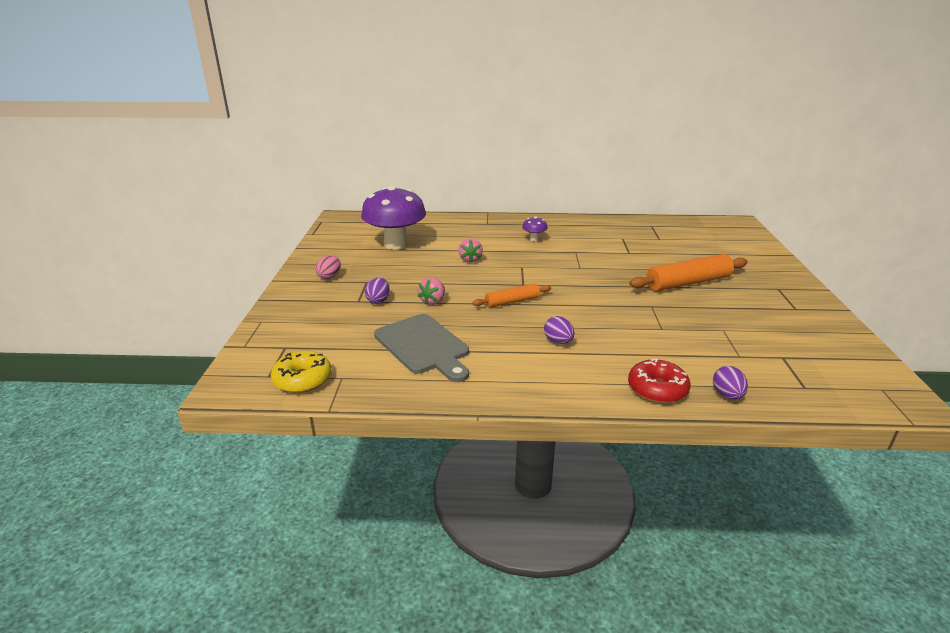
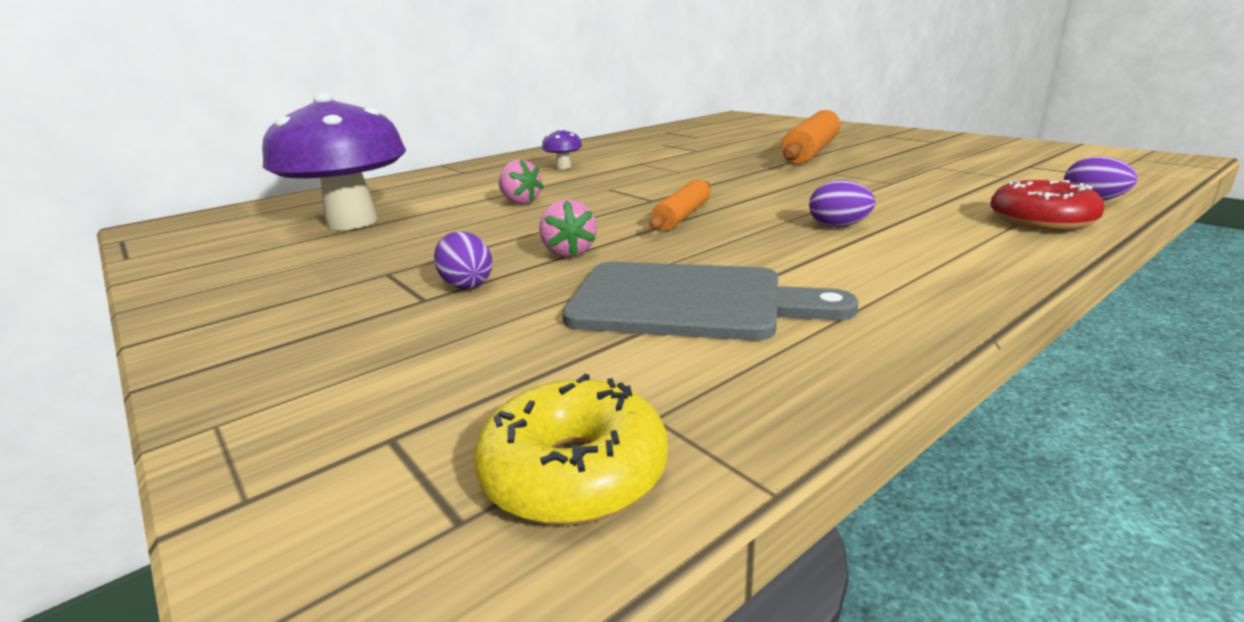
camera: 40 degrees left, 5 degrees down
(329, 277) = (285, 292): pink egg -> none

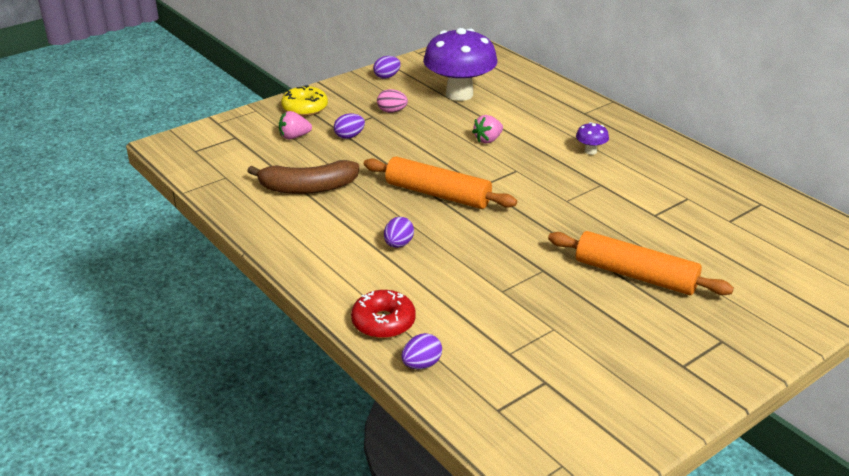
camera: 90 degrees right, 10 degrees up
(208, 274) = (387, 77): none -> purple egg
(378, 259) = (392, 111): none -> pink egg
(569, 252) = (383, 159): pink strawberry -> pink strawberry (294, 137)
(574, 473) = (205, 164): yellow donut -> yellow donut (305, 108)
(682, 216) = (438, 194): orange rolling pin -> orange rolling pin, size x1.72
(688, 302) = (308, 188): grey cutting board -> brown banana

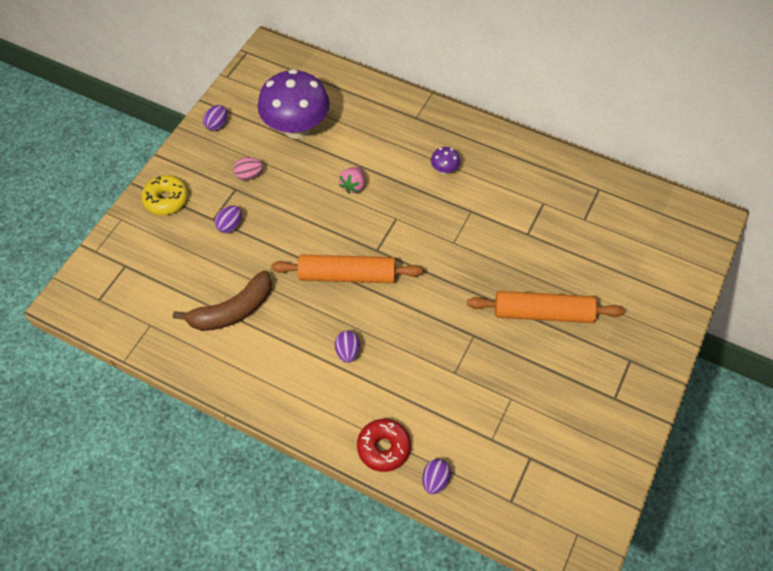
camera: 25 degrees left, 25 degrees up
(294, 137) = (180, 245): pink strawberry -> none

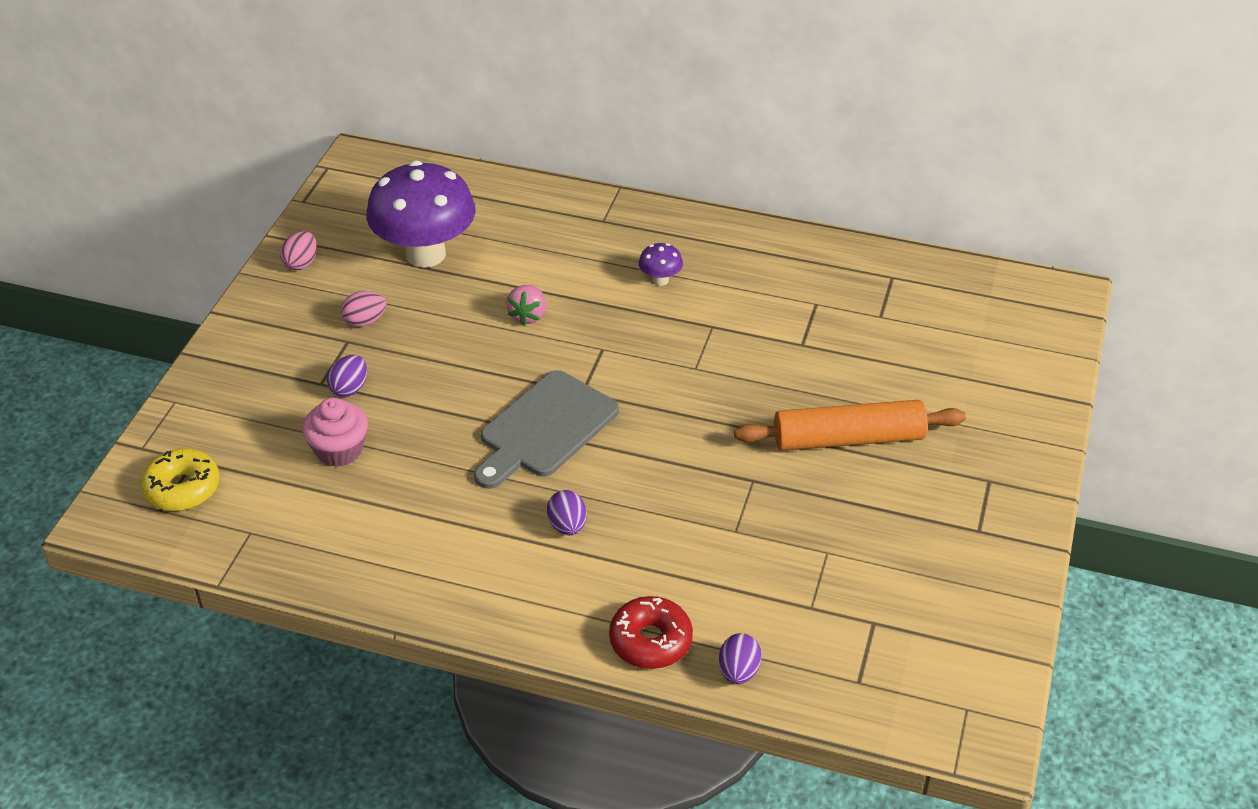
camera: 10 degrees left, 15 degrees down
(166, 199) = (241, 367): yellow donut -> yellow donut (182, 488)
(215, 272) = (339, 450): none -> pink cupcake
(217, 125) = (301, 263): purple egg -> pink egg
(232, 310) = (377, 496): brown banana -> none
(347, 275) = (545, 429): orange rolling pin -> grey cutting board

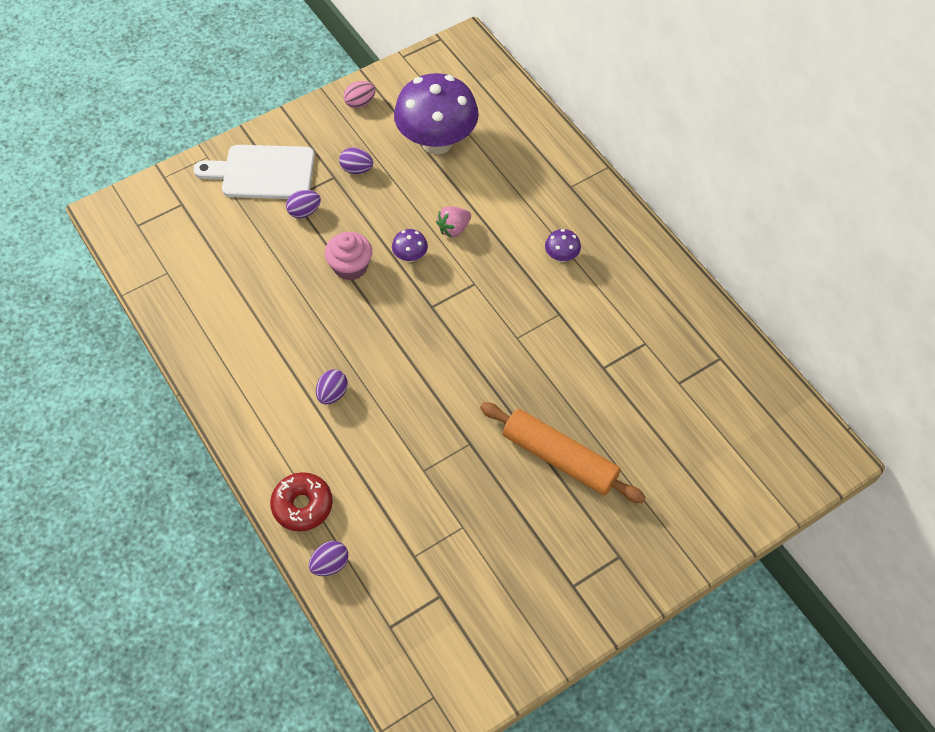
camera: 40 degrees right, 15 degrees up
(182, 488) = (160, 219): yellow donut -> none
(260, 380) = (263, 172): none -> white cutting board
(339, 450) = (260, 251): pink cupcake -> pink cupcake (350, 266)
(365, 321) = (357, 169): pink egg -> purple egg
(510, 363) = (410, 256): none -> purple mushroom
(545, 429) = (385, 317): grey cutting board -> none

